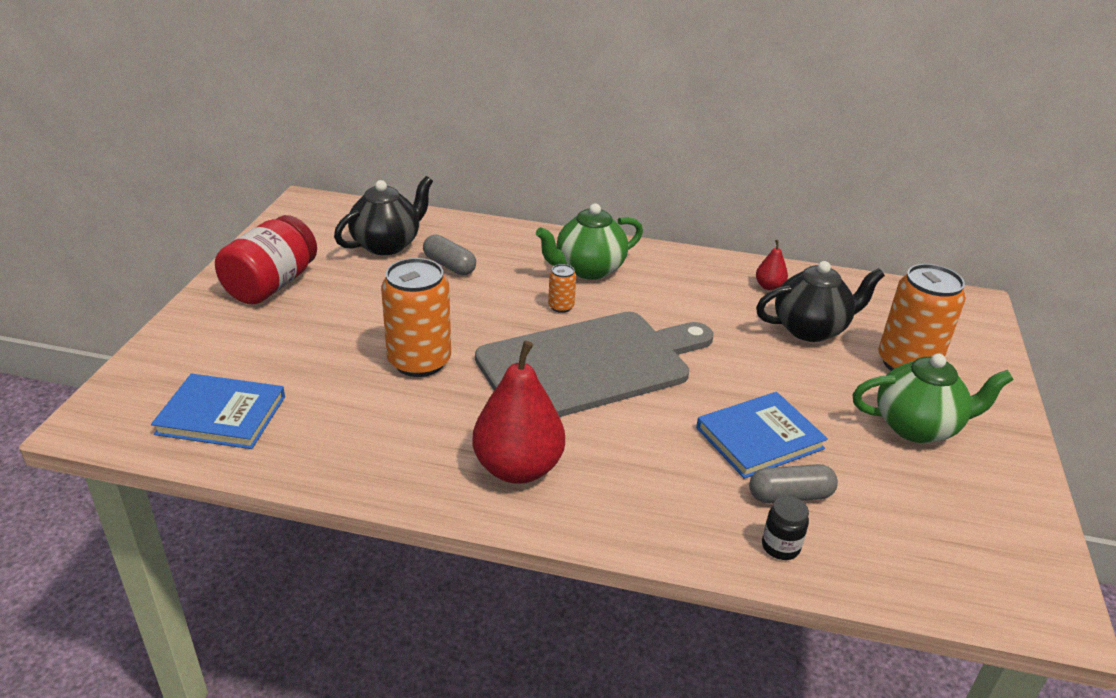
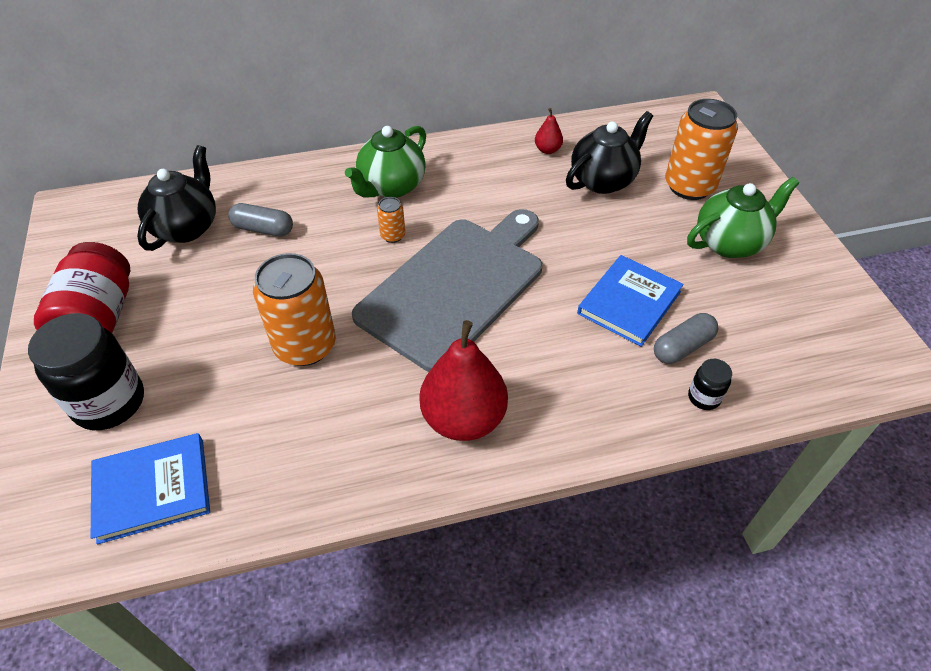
camera: 25 degrees left, 15 degrees up
(235, 344) = (109, 402): none -> black jar

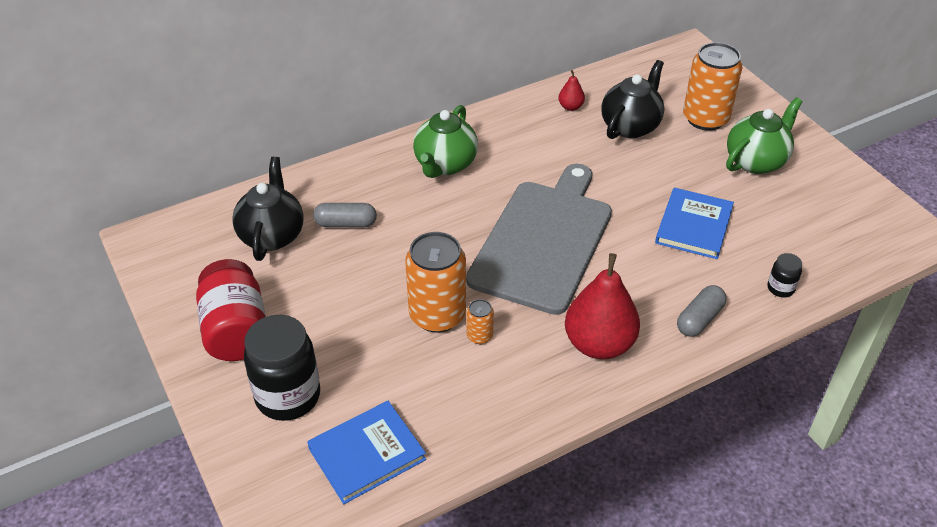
camera: 15 degrees left, 5 degrees down
(393, 235) = (467, 208): orange can -> orange can (479, 336)
(682, 347) = (749, 253): grey capsule -> grey capsule (699, 319)

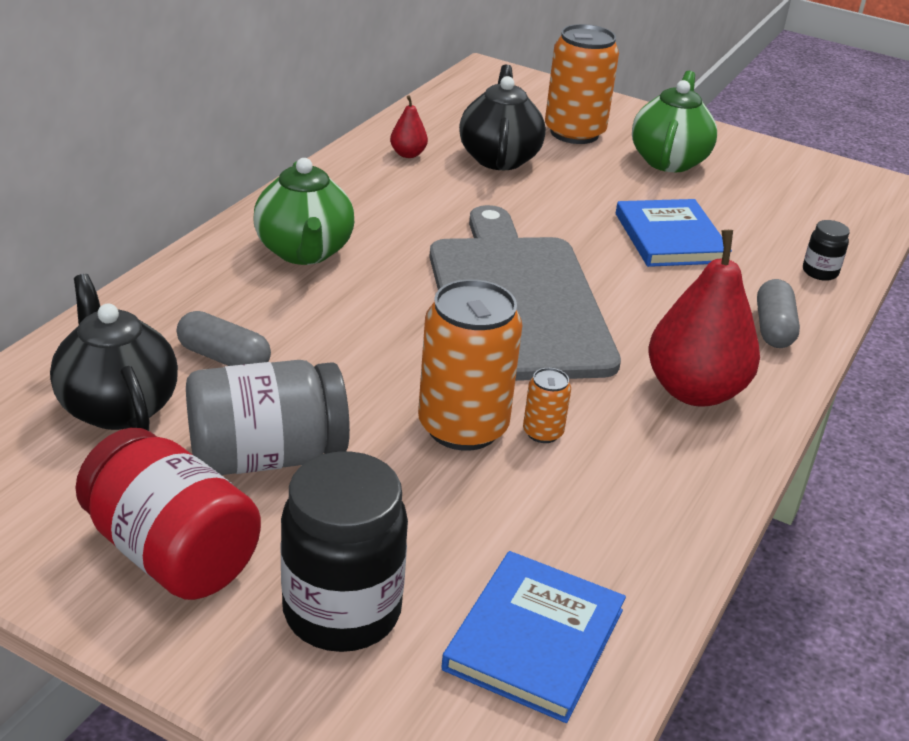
camera: 35 degrees left, 10 degrees down
(320, 293) = (266, 456): none -> grey jar
(346, 224) = (224, 358): grey capsule -> grey capsule turned 60 degrees clockwise

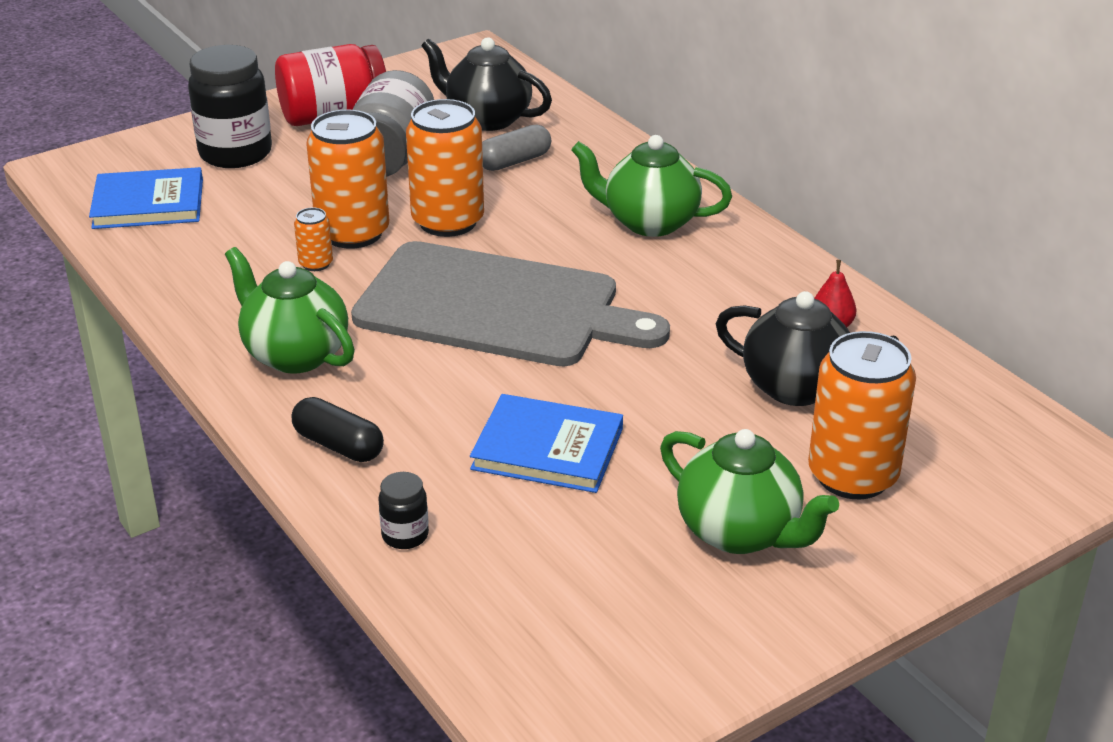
camera: 120 degrees right, 0 degrees up
(117, 406) = (487, 119): black teapot -> black teapot turned 150 degrees counterclockwise
(389, 369) = (448, 221): none -> orange can
(534, 639) = (148, 204): blue book -> blue book turned 60 degrees counterclockwise
(694, 391) = (295, 354): red pear -> green teapot
(773, 328) = (338, 445): grey capsule -> black capsule

